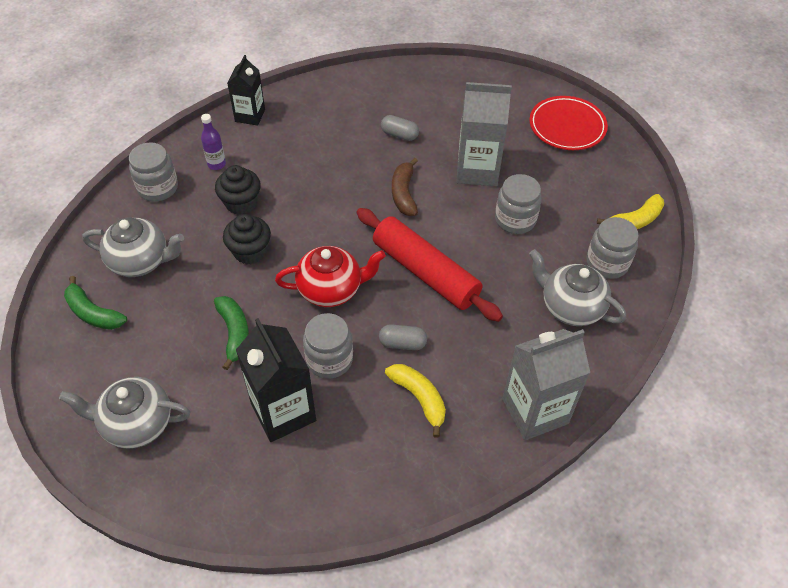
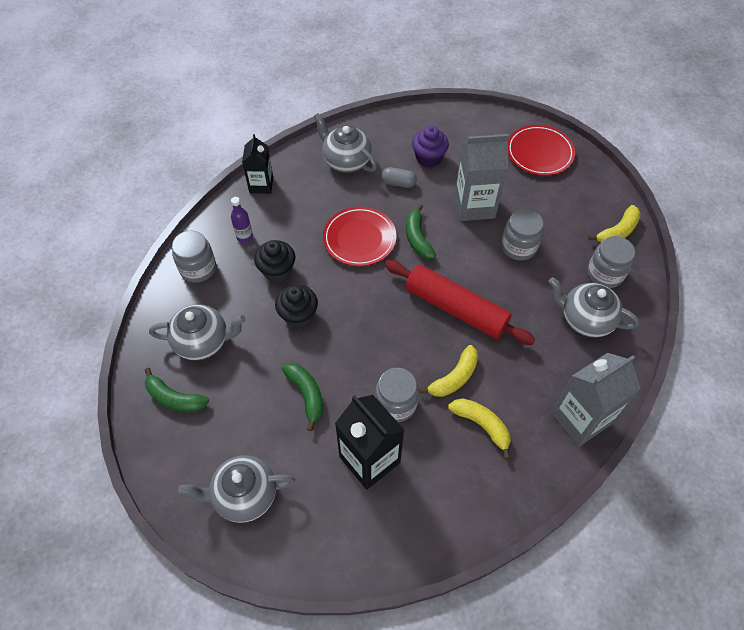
camera: 10 degrees left, 5 degrees up
(331, 289) = (379, 339): red teapot -> none
(339, 184) = (359, 239): none -> red plate
(348, 105) = (346, 161): none -> grey teapot
(402, 343) = (454, 377): grey capsule -> yellow banana
(404, 193) = (417, 238): brown banana -> green banana
(440, 114) = (428, 158): none -> purple cupcake

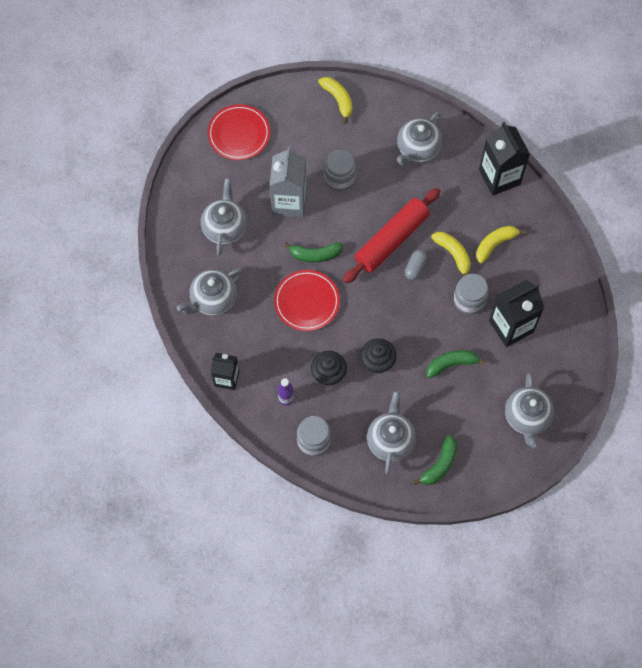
camera: 80 degrees left, 10 degrees up
(398, 183) = (249, 258): grey capsule -> grey capsule (415, 268)
(428, 158) = (225, 227): purple cupcake -> grey teapot
(580, 419) = (499, 177): grey carton -> black carton
(605, 274) = (378, 122): grey jar -> none

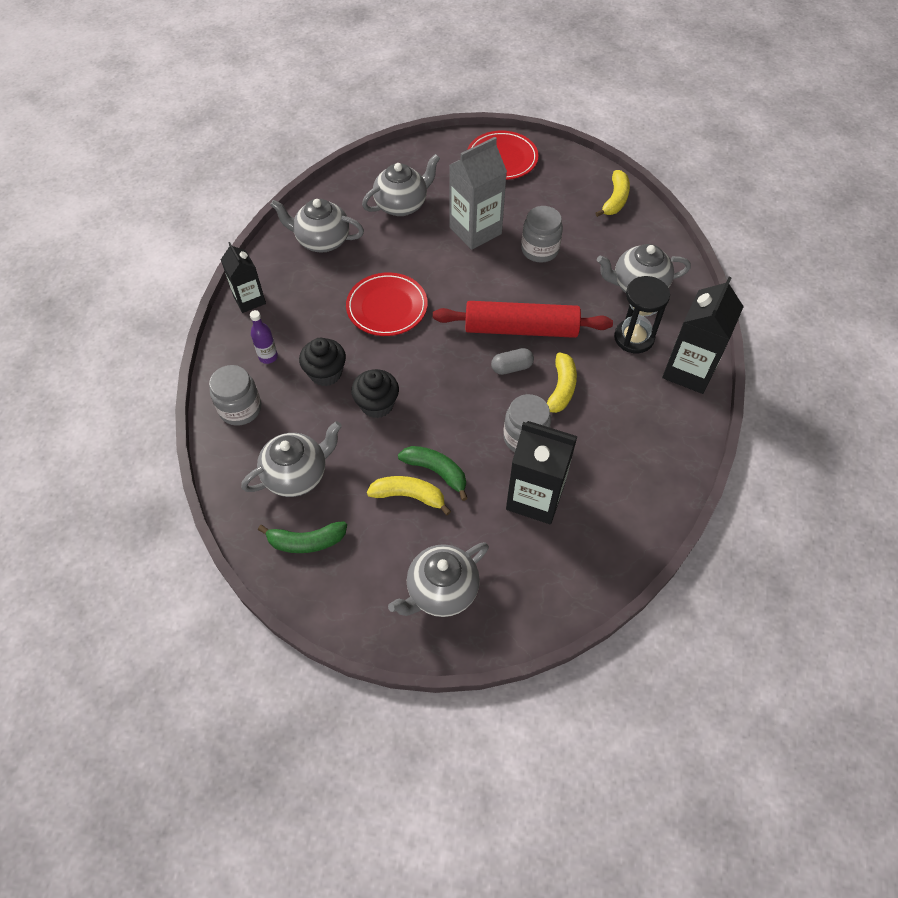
camera: 50 degrees right, 10 degrees down
(315, 254) = (442, 282): green banana -> none
(452, 185) = (634, 338): none -> black hourglass
(495, 244) = (612, 417): yellow banana -> yellow banana (409, 496)

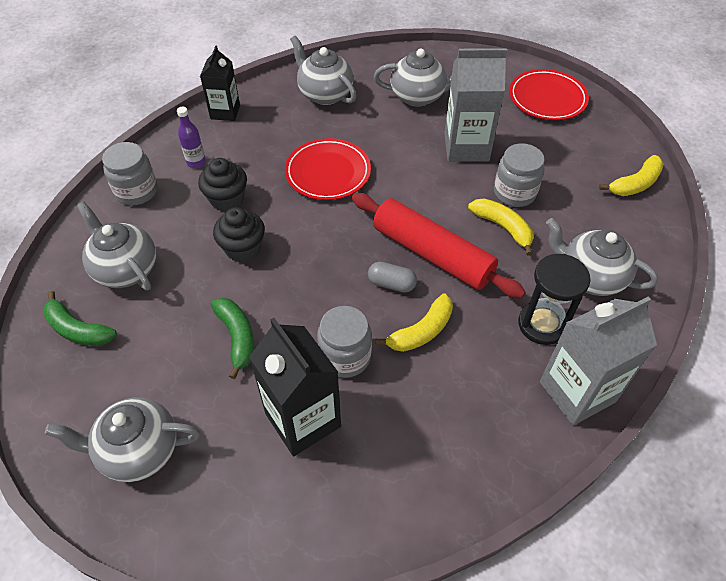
camera: 35 degrees right, 5 degrees down
(297, 475) = (125, 269): grey teapot -> grey teapot turned 135 degrees counterclockwise
(409, 496) = (194, 344): yellow banana -> yellow banana (503, 228)
(689, 370) = (577, 392): black carton -> grey carton

